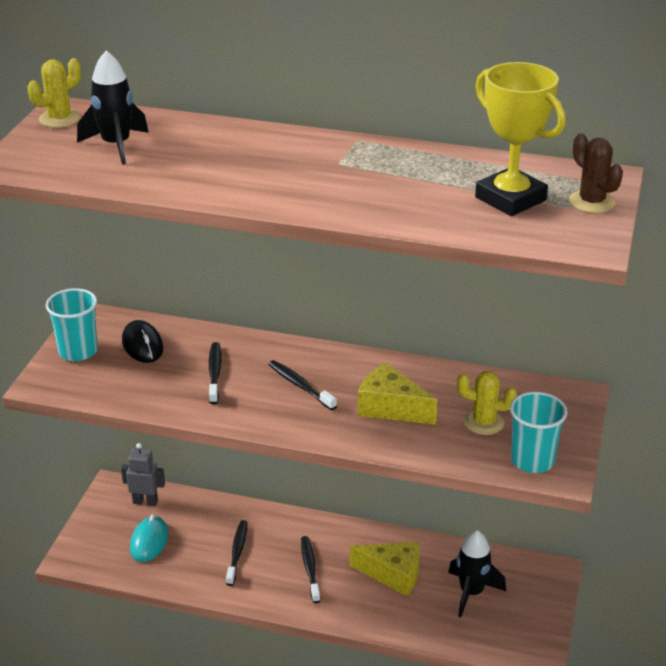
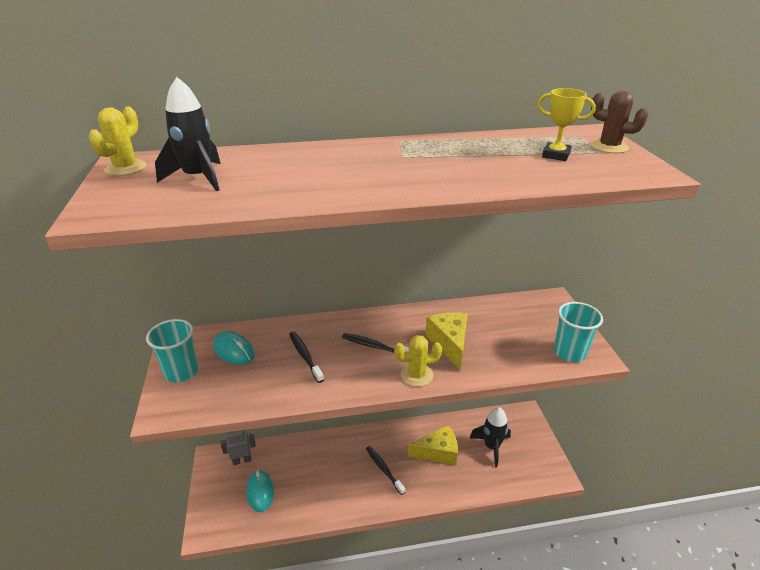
camera: 25 degrees left, 0 degrees up
(142, 345) = (233, 350): black mouse -> turquoise mouse
(237, 552) = (328, 476): black toothbrush -> none
(391, 408) = (449, 343): yellow cheese -> yellow cheese turned 75 degrees clockwise
(484, 422) = (516, 335): yellow cactus -> yellow cactus (416, 375)
(510, 199) = (556, 155): yellow trophy -> yellow trophy, size x0.57

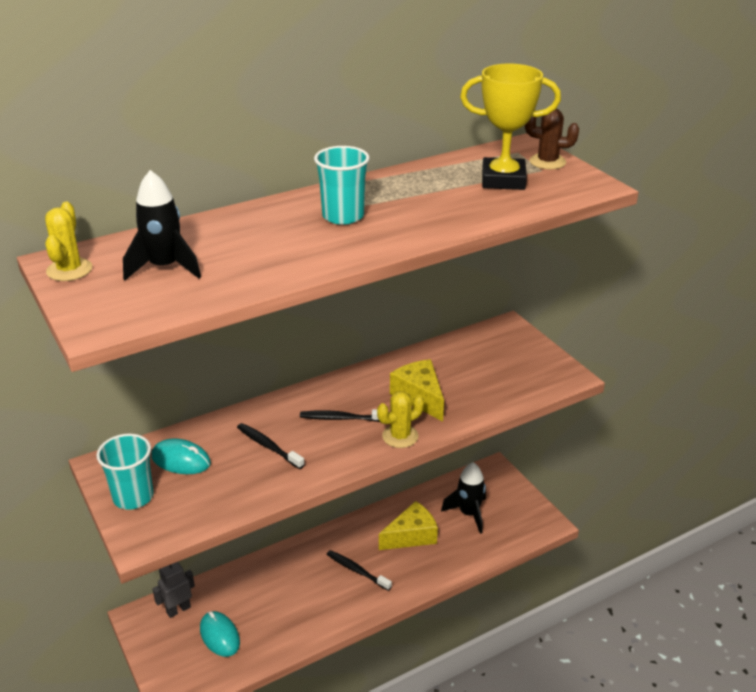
camera: 20 degrees left, 0 degrees up
(556, 155) = (503, 180): yellow trophy -> yellow trophy, size x1.75
(569, 352) = (543, 378): turquoise cup -> turquoise cup (343, 216)

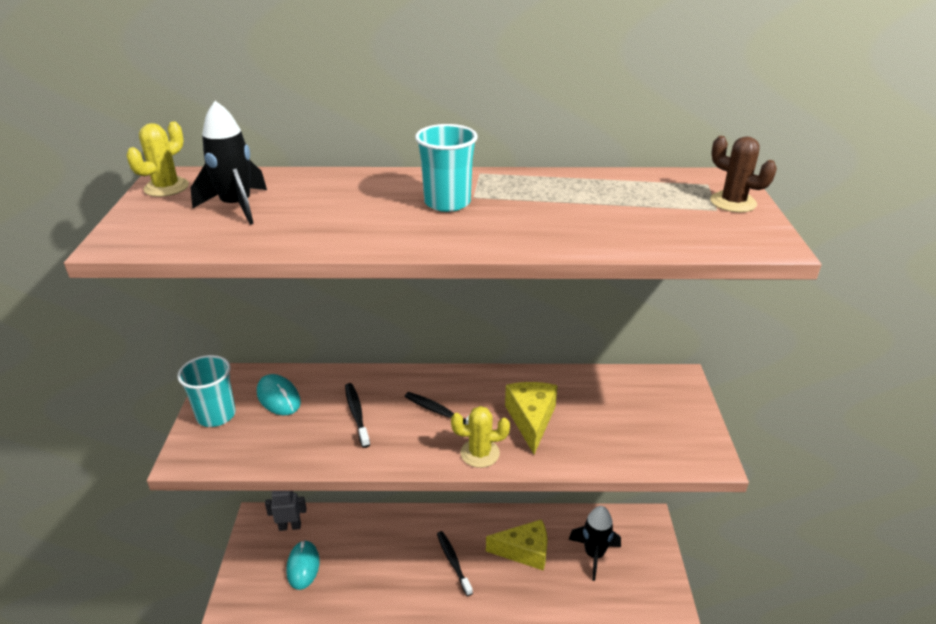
camera: 30 degrees right, 0 degrees up
(503, 180) = (658, 209): yellow trophy -> none

